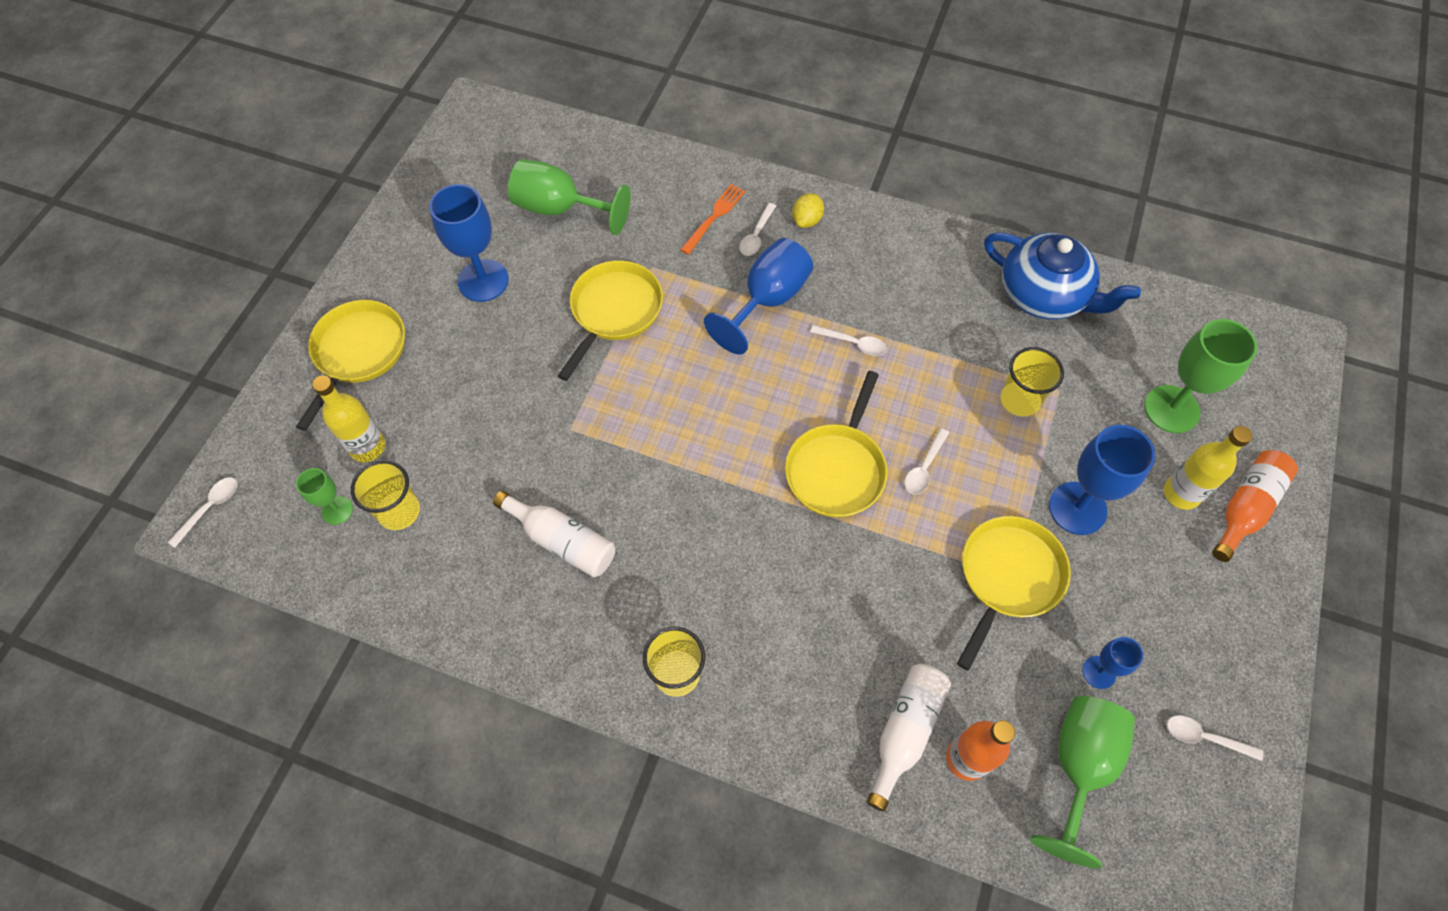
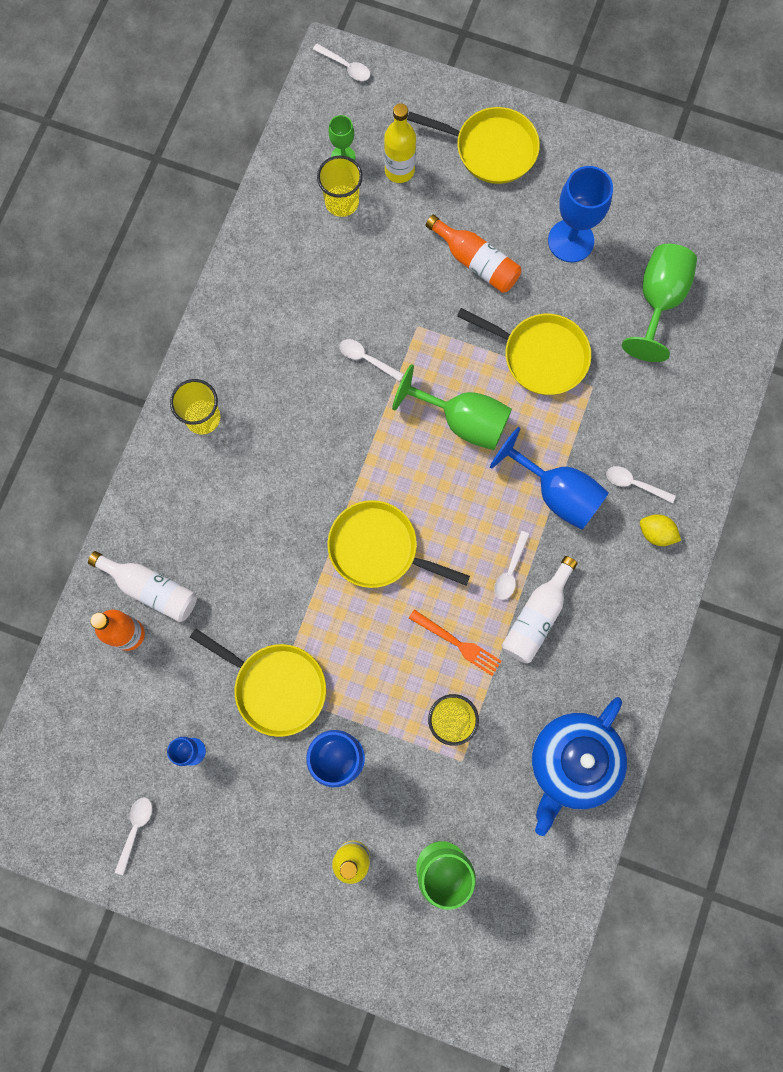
camera: 90 degrees right, 15 degrees up
(562, 541) = (314, 327): white bottle -> white bottle (536, 616)
(714, 216) = (656, 444): orange fork -> orange fork (458, 643)
(924, 468) = (379, 625): white spoon -> white spoon (366, 359)
(1078, 766) = (118, 721): green goblet -> green goblet (463, 421)
(1245, 508) = (338, 916): orange bottle -> orange bottle (476, 262)

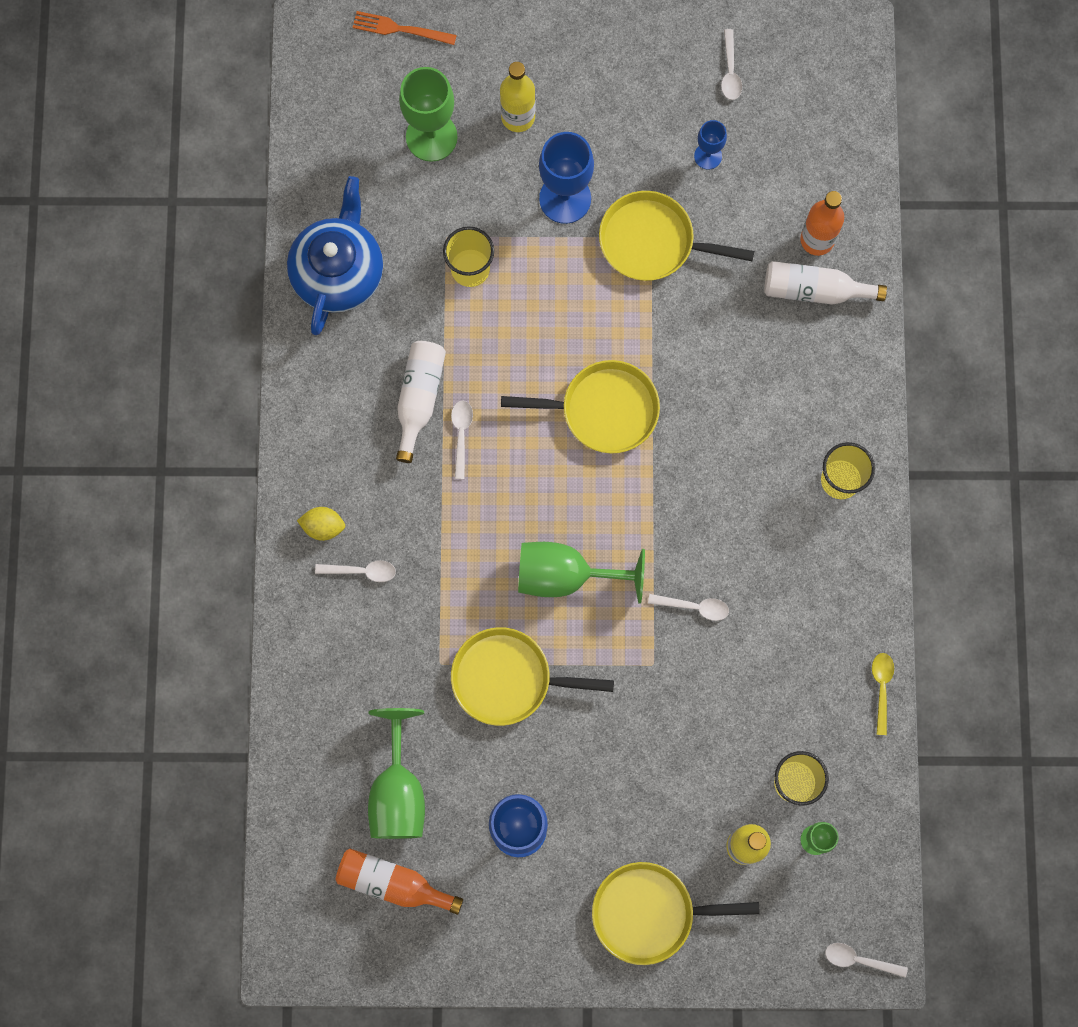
camera: 160 degrees right, 0 degrees up
(243, 246) = (881, 688): none -> yellow spoon
(458, 643) = (489, 344): orange fork -> orange fork (399, 29)
(476, 262) = (616, 764): orange bottle -> orange bottle (392, 883)
(557, 493) = (440, 532): blue goblet -> none

